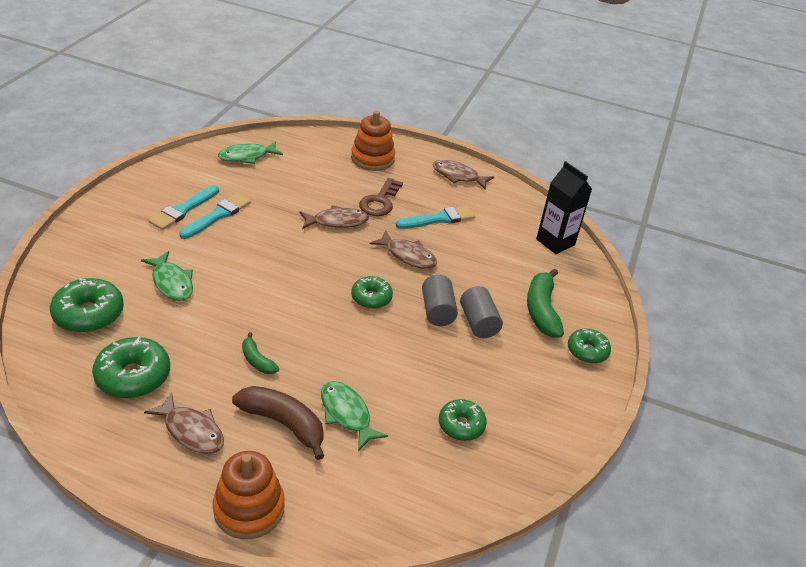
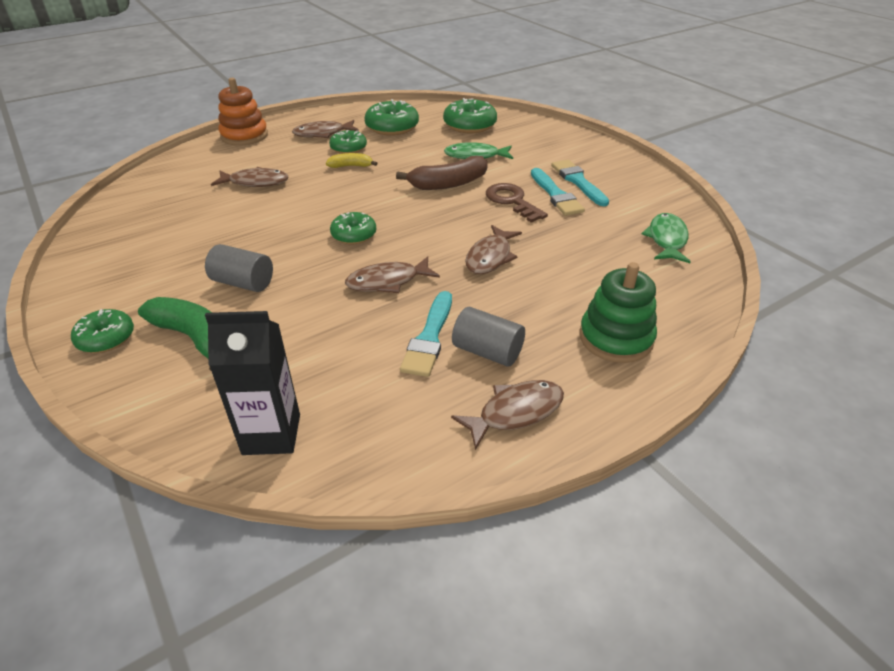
camera: 130 degrees right, 0 degrees up
(257, 360) = (351, 166): green banana -> yellow banana
(284, 423) = (283, 160): brown banana -> brown banana (448, 184)
(347, 414) = (255, 182): green fish -> brown fish
(372, 159) = (615, 338): orange stacking toy -> green stacking toy
(380, 201) = (506, 303): brown key -> brown key (512, 201)
(437, 311) = (290, 265): grey cylinder -> grey cylinder (487, 351)
(461, 425) = (170, 222): green donut -> green donut (348, 148)

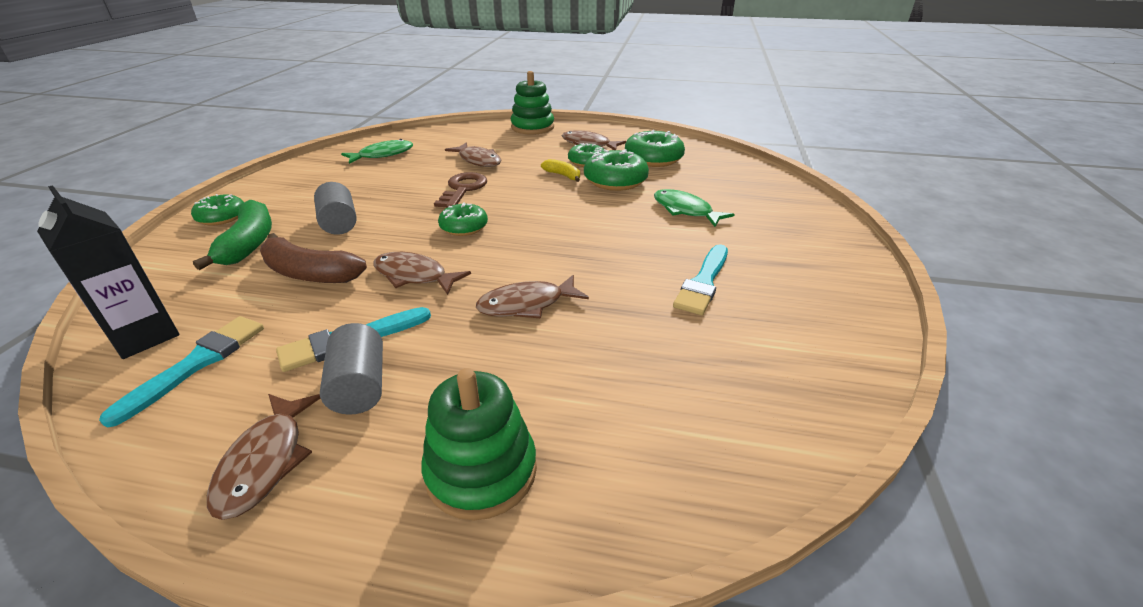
camera: 45 degrees right, 5 degrees down
(244, 136) = (532, 127): orange stacking toy -> green stacking toy
(448, 184) = (614, 223): brown banana -> brown banana (309, 273)
(469, 125) = (731, 182): green donut -> green donut (615, 181)
(512, 201) = (645, 266): brown key -> brown key (463, 189)
(515, 412) = (265, 461): brown fish -> brown fish turned 75 degrees clockwise
(578, 182) = (756, 282): turquoise brush -> turquoise brush (196, 364)
(666, 239) = (756, 406): green fish -> green fish (382, 155)

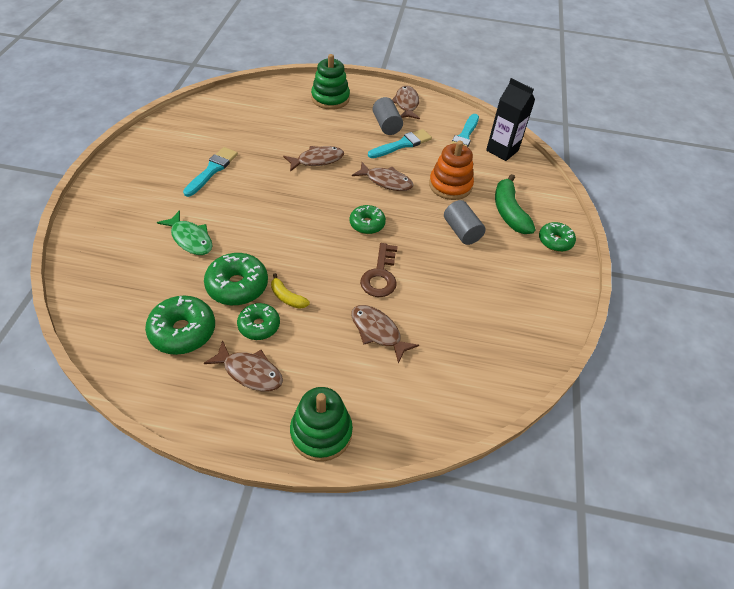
camera: 175 degrees right, 15 degrees up
(309, 273) = (450, 185): brown banana -> orange stacking toy
(382, 155) = (487, 348): green fish -> none

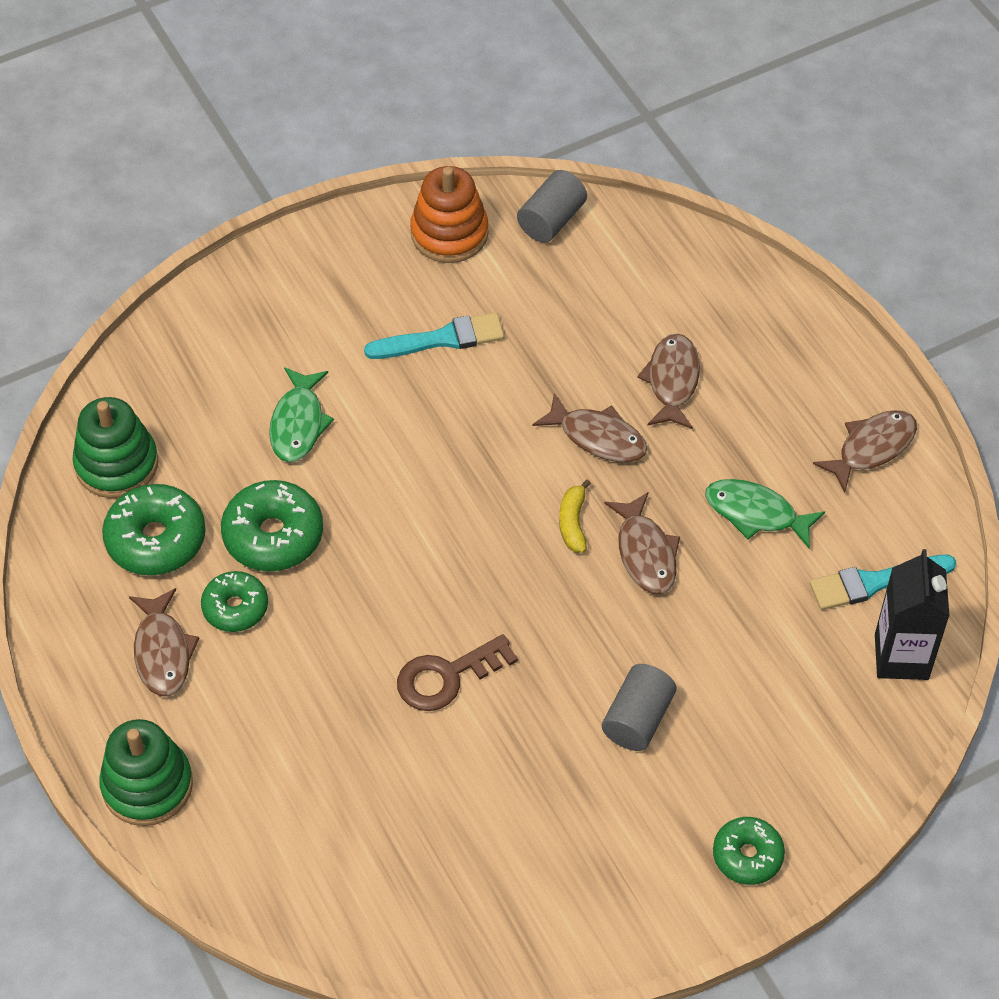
camera: 55 degrees right, 5 degrees up
(287, 297) = (306, 602): yellow banana -> yellow banana (573, 522)
(330, 98) = (763, 342): green stacking toy -> green stacking toy (117, 464)
(367, 224) = (529, 593): green donut -> none
(378, 332) = (346, 741): brown fish -> brown fish (672, 381)
(386, 125) = (782, 461): grey cylinder -> grey cylinder (551, 220)
(402, 144) = (756, 513): turquoise brush -> green fish
(450, 185) = (728, 640): orange stacking toy -> orange stacking toy (449, 233)
(509, 212) = (750, 755): green banana -> none

